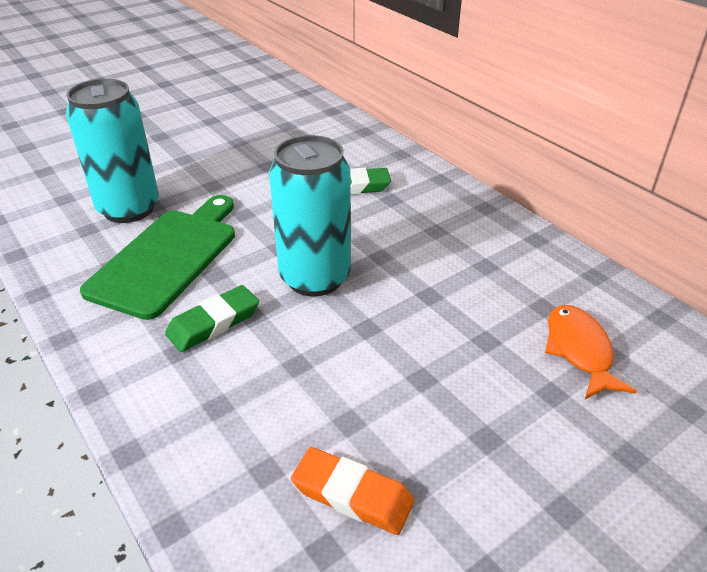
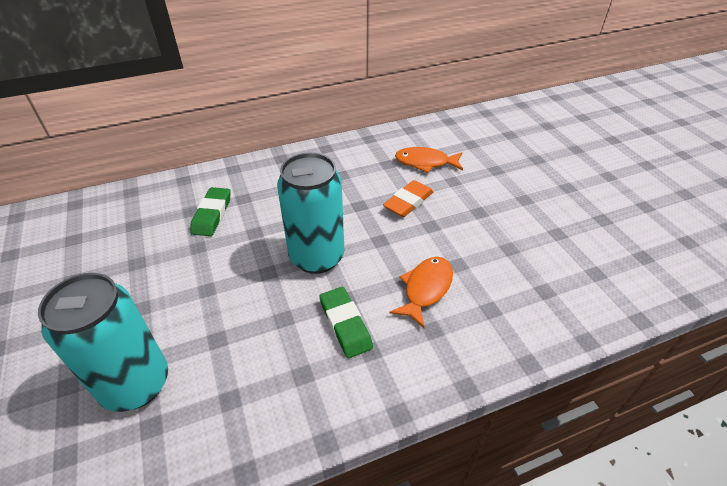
camera: 75 degrees left, 5 degrees up
(168, 257) = (242, 352): green cutting board -> none
(288, 389) = (425, 289): none -> orange fish
(352, 495) = (511, 273): orange eraser -> orange eraser (408, 202)

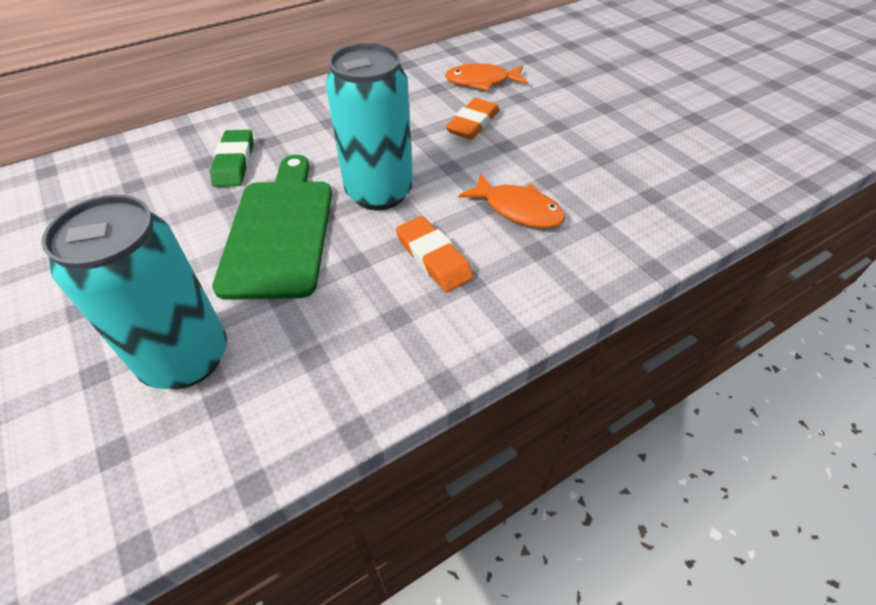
camera: 10 degrees left, 5 degrees up
(231, 281) = (280, 231): none -> green cutting board
(345, 324) = (433, 258): green eraser -> orange eraser
(425, 289) = (518, 209): orange fish -> orange fish turned 105 degrees clockwise

